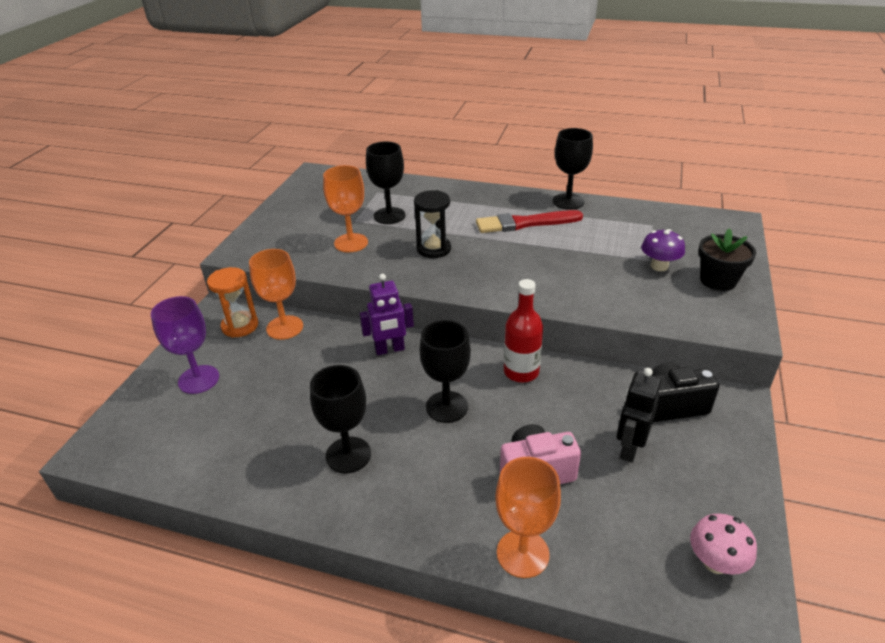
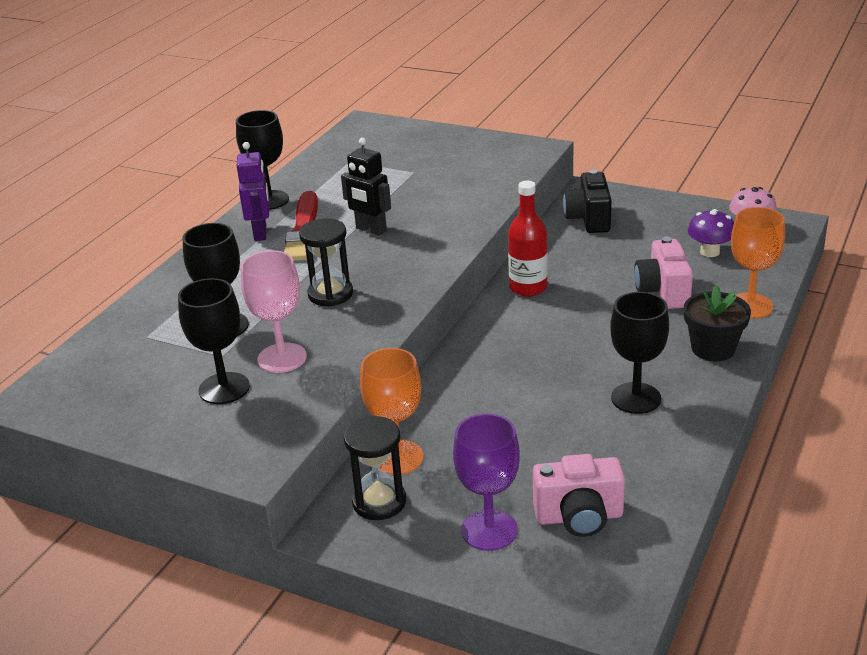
camera: 80 degrees left, 5 degrees down
(200, 425) = (579, 517): none -> pink camera
(240, 326) = (379, 502): orange hourglass -> black hourglass
(351, 243) = (282, 358): orange goblet -> pink goblet
(390, 349) = (469, 370): purple robot -> purple robot (261, 233)
(446, 407) = (573, 334): black goblet -> black goblet (224, 388)
(629, 448) = (638, 245): black robot -> black robot (371, 230)
(659, 266) = (427, 169): purple mushroom -> purple mushroom (709, 252)
(718, 280) = (462, 147): black flower pot -> black flower pot (713, 349)

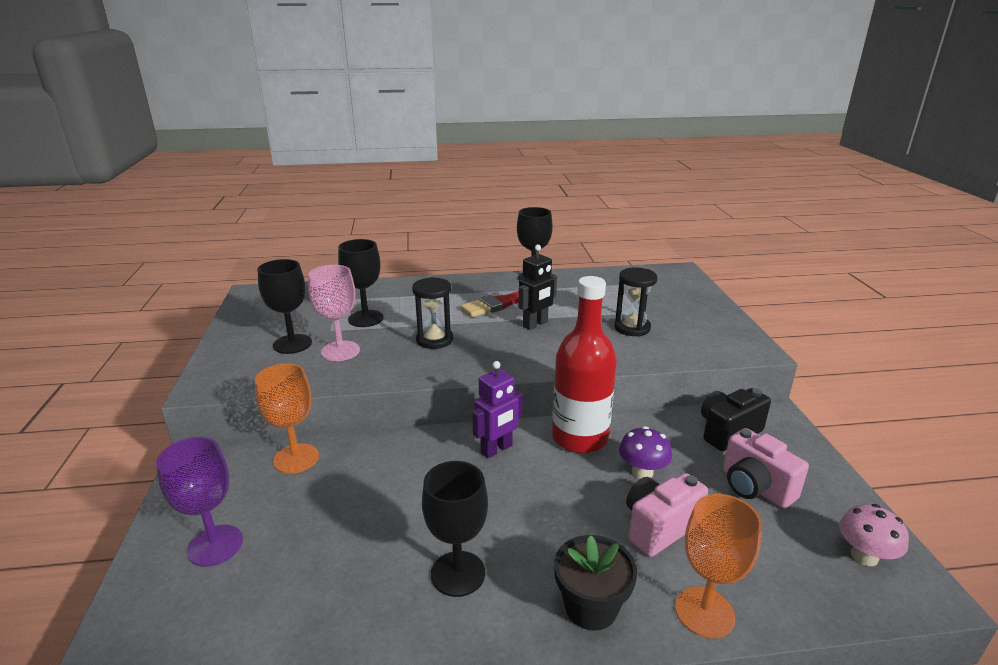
camera: 55 degrees right, 5 degrees down
(261, 233) = (489, 290): purple robot -> purple robot (497, 449)
(371, 230) = (535, 324): black robot -> black robot turned 135 degrees counterclockwise
(379, 502) = (237, 470): black hourglass -> black hourglass (632, 328)
(528, 288) = (579, 438): red bottle -> red bottle, size x1.51
(579, 517) = (248, 600): pink camera -> pink camera (755, 487)
(709, 252) = (773, 537): purple mushroom -> purple mushroom (642, 472)

